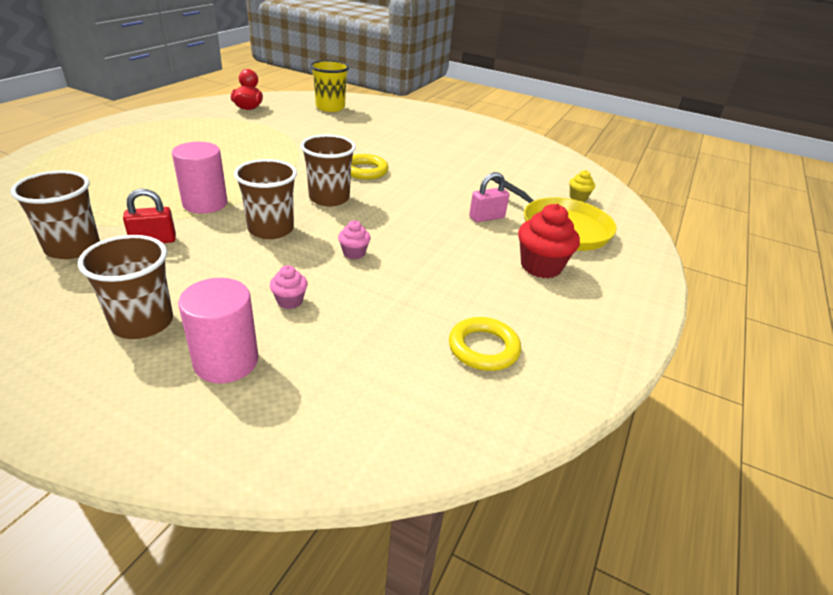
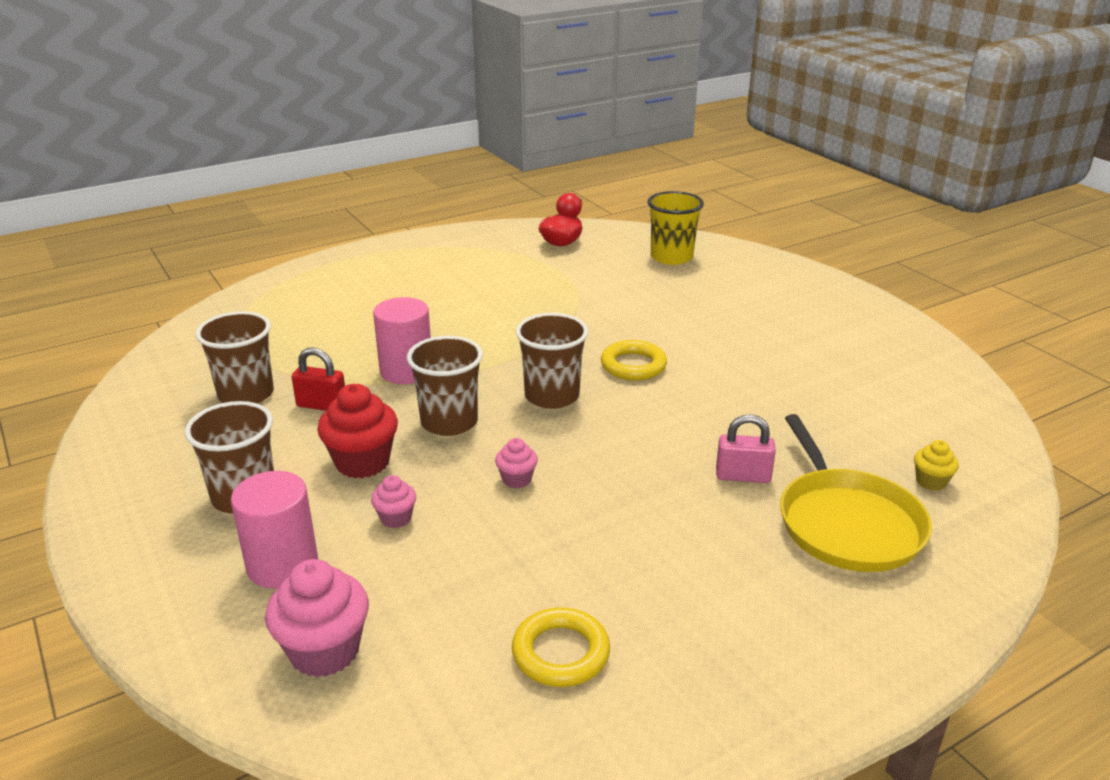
camera: 35 degrees right, 5 degrees down
(321, 410) = (324, 651): none -> pink cupcake
(541, 266) = (751, 572): red cupcake -> red cupcake (362, 462)

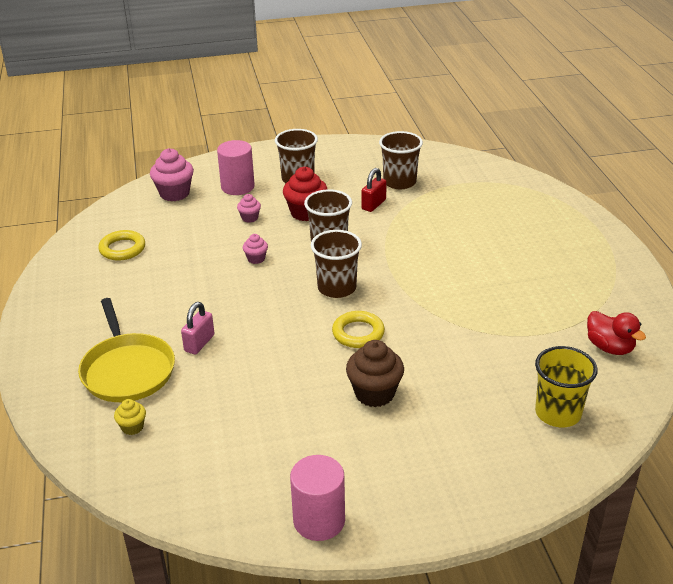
camera: 110 degrees right, 5 degrees up
(406, 371) = (400, 236): pink cylinder -> pink cylinder (319, 520)
(724, 340) = (374, 393): none -> brown cupcake
(847, 523) = (127, 370): yellow pan -> yellow pan turned 120 degrees counterclockwise

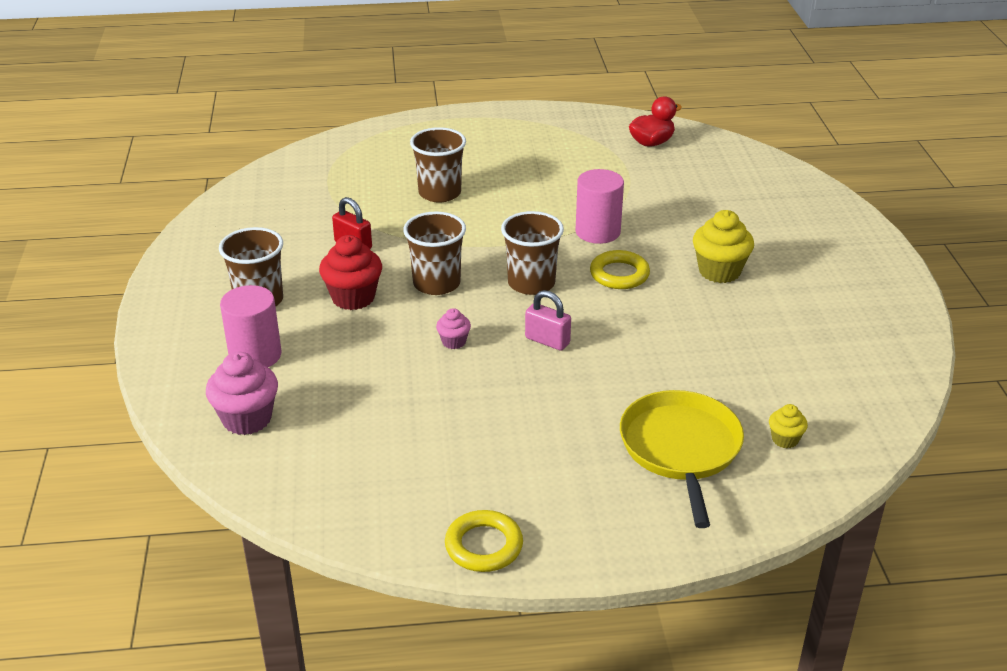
camera: 85 degrees left, 0 degrees up
(122, 249) = (393, 469): yellow ring -> yellow ring (484, 546)
(127, 370) = (681, 449): yellow pan -> yellow pan turned 75 degrees counterclockwise
(199, 343) = (630, 389): pink padlock -> pink padlock (547, 341)
(250, 218) = (349, 345): pink cupcake -> none
(319, 520) = (898, 314): pink cylinder -> pink cylinder (597, 232)
(374, 393) = (719, 271): brown cupcake -> yellow cupcake
(399, 182) = (305, 222): brown cup -> brown cup (439, 193)
(558, 413) = (742, 179): yellow cup -> none

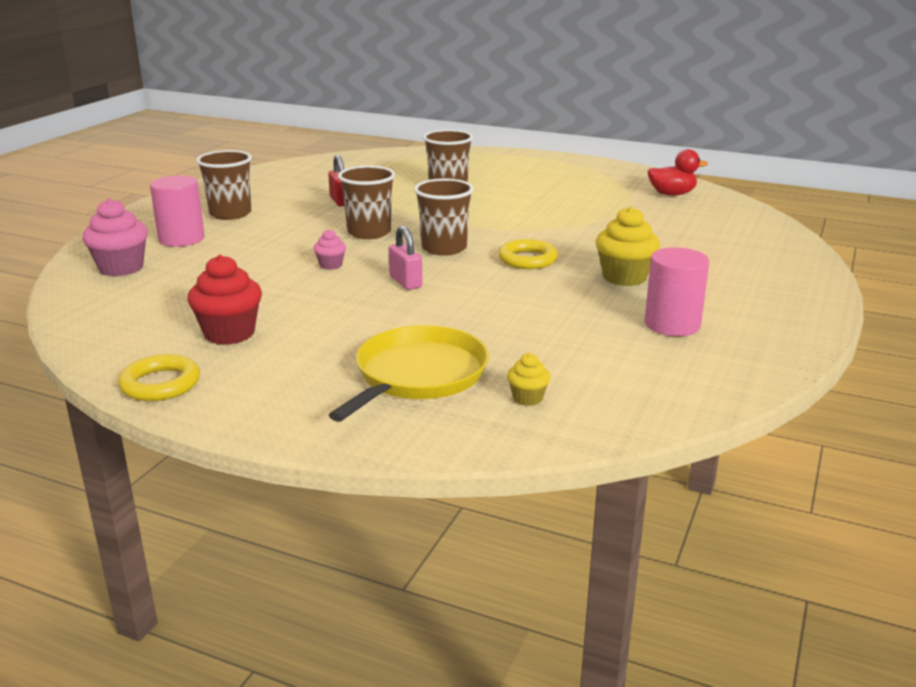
camera: 30 degrees right, 10 degrees down
(353, 297) = (296, 226): red cupcake -> red cupcake (229, 333)
(597, 232) = (546, 232): pink cylinder -> pink cylinder (672, 324)

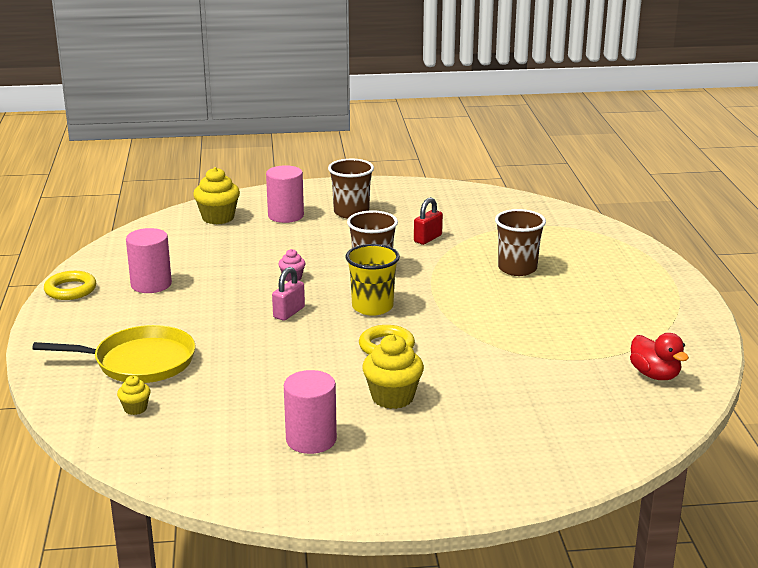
camera: 60 degrees right, 0 degrees up
(121, 268) = (218, 218): pink cupcake -> yellow cupcake
(229, 333) = (151, 284): red cupcake -> pink cylinder
(444, 248) = (372, 307): brown cup -> yellow cup

